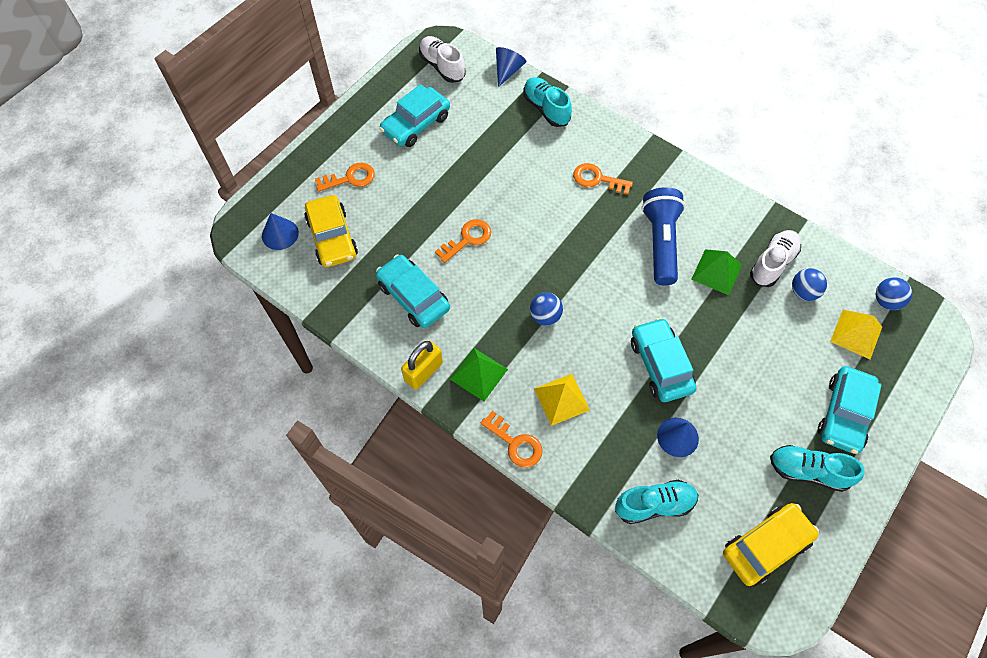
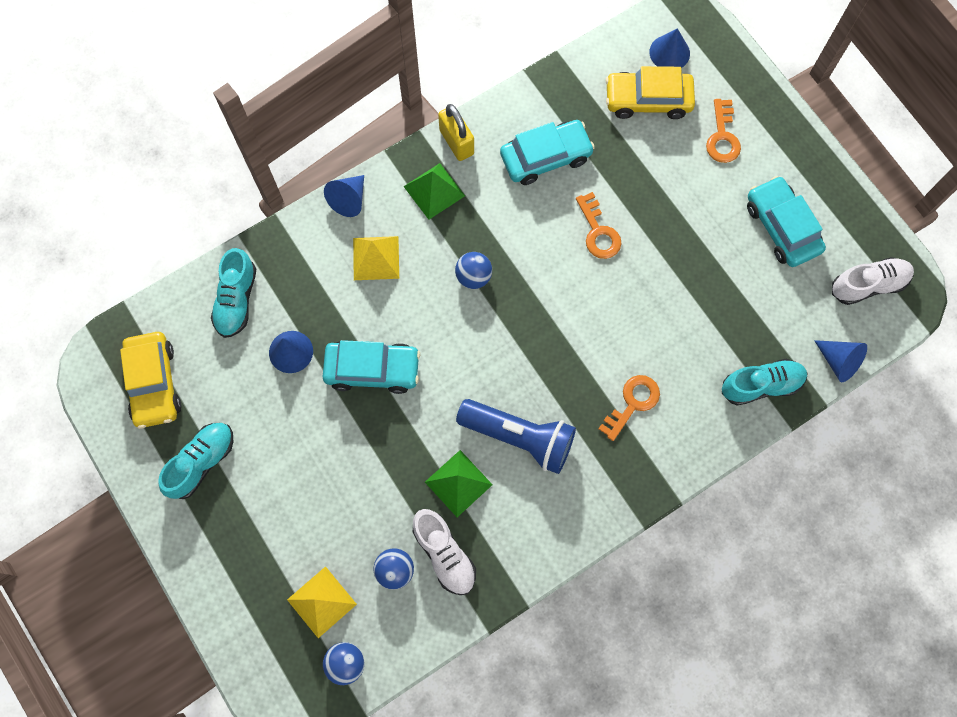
camera: 110 degrees right, 10 degrees up
(515, 443) = (349, 200): orange key -> blue cone
(844, 414) = (241, 533): turquoise car -> none

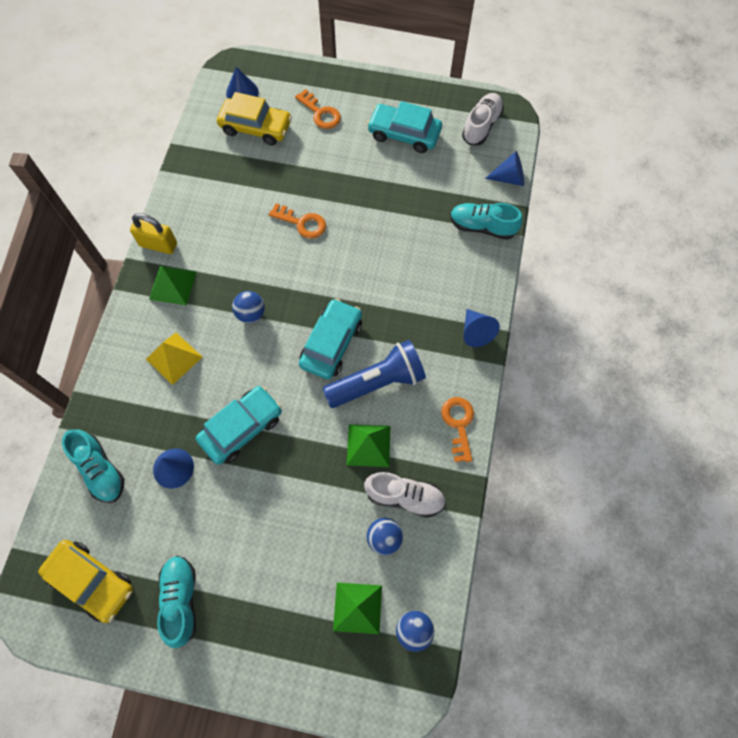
camera: 45 degrees left, 5 degrees down
(322, 602) = (357, 607): yellow pyramid -> green pyramid
(349, 200) = (119, 338): blue cone -> blue cone (476, 332)
(545, 157) = (226, 208): turquoise car -> turquoise car (331, 344)
(632, 403) = (423, 301): orange key -> orange key (458, 424)
(648, 100) = (256, 127): yellow car -> yellow car turned 120 degrees counterclockwise
(761, 385) = (482, 227): turquoise shoe -> turquoise shoe turned 105 degrees counterclockwise

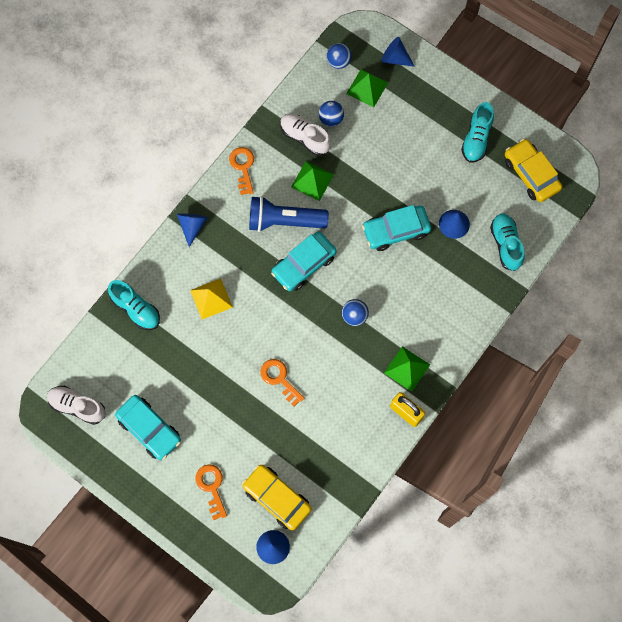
camera: 155 degrees left, 5 degrees up
(174, 358) = (426, 305): yellow pyramid -> yellow pyramid (211, 298)
(458, 424) = (243, 167): orange key -> orange key turned 150 degrees clockwise
(481, 126) = (77, 406): white shoe -> white shoe turned 60 degrees clockwise
(509, 178) = (86, 343): blue cone -> blue cone (395, 58)

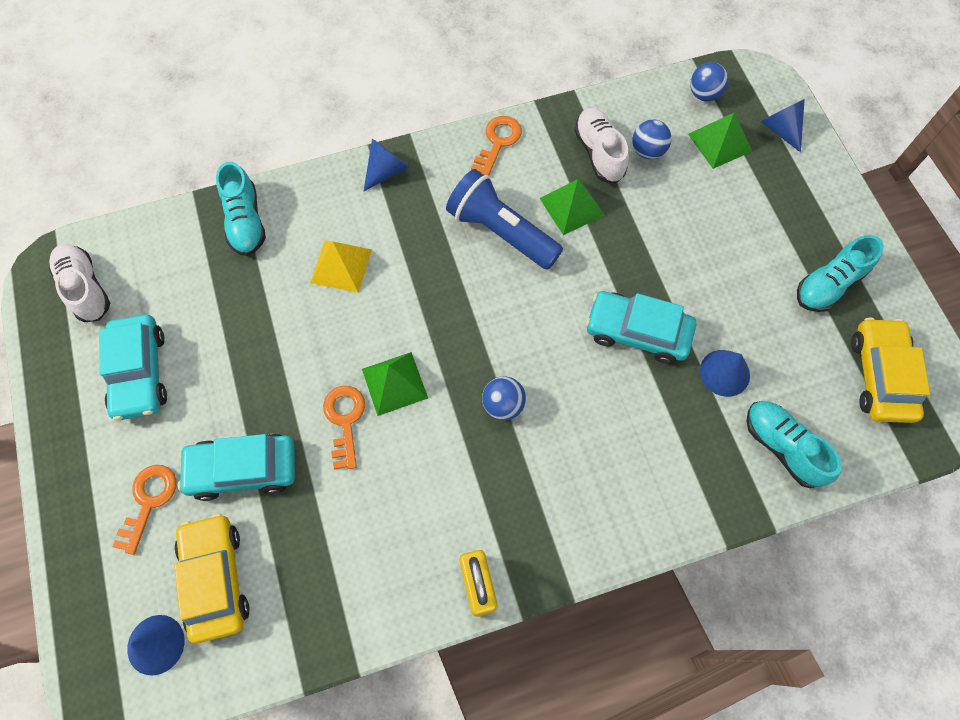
camera: 35 degrees right, 5 degrees down
(304, 264) = (486, 298): turquoise car -> turquoise car (243, 469)
(406, 368) = (523, 524): green pyramid -> green pyramid (394, 383)
(506, 244) = (782, 447): turquoise shoe -> turquoise shoe turned 60 degrees counterclockwise

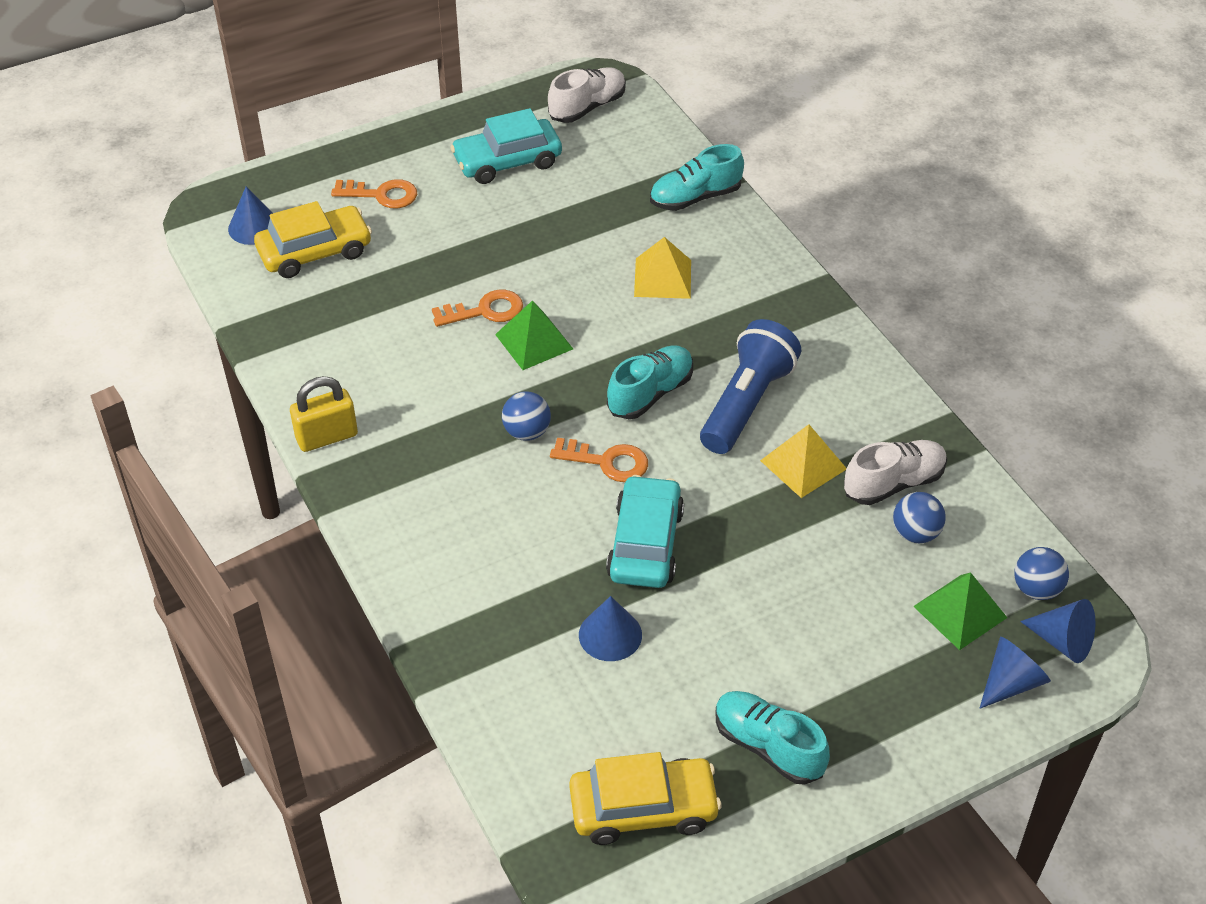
camera: 80 degrees right, 20 degrees down
(243, 469) = (422, 249): turquoise car -> none
(386, 171) = (797, 294): blue cone -> blue cone (1063, 641)
(498, 142) = (873, 384): orange key -> orange key (607, 462)
(572, 206) = (803, 464): green pyramid -> yellow pyramid
(782, 447) = (522, 699): turquoise shoe -> turquoise shoe (650, 394)

